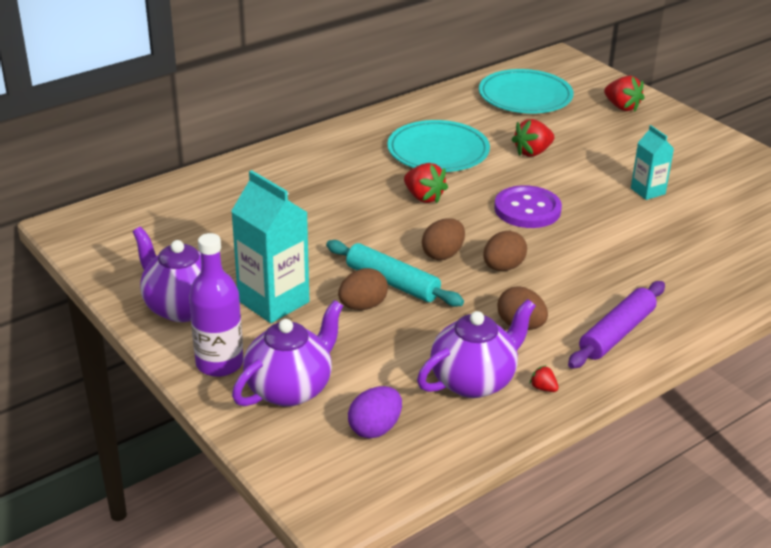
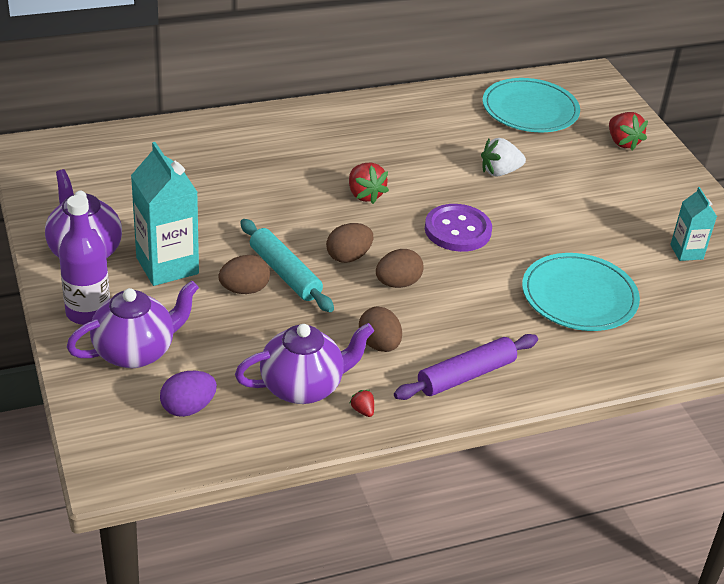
camera: 15 degrees right, 5 degrees up
(438, 151) = (407, 150): turquoise plate -> turquoise plate (579, 296)
(532, 152) = (500, 172): red strawberry -> white strawberry
(648, 191) = (591, 238): turquoise carton -> turquoise carton (686, 252)

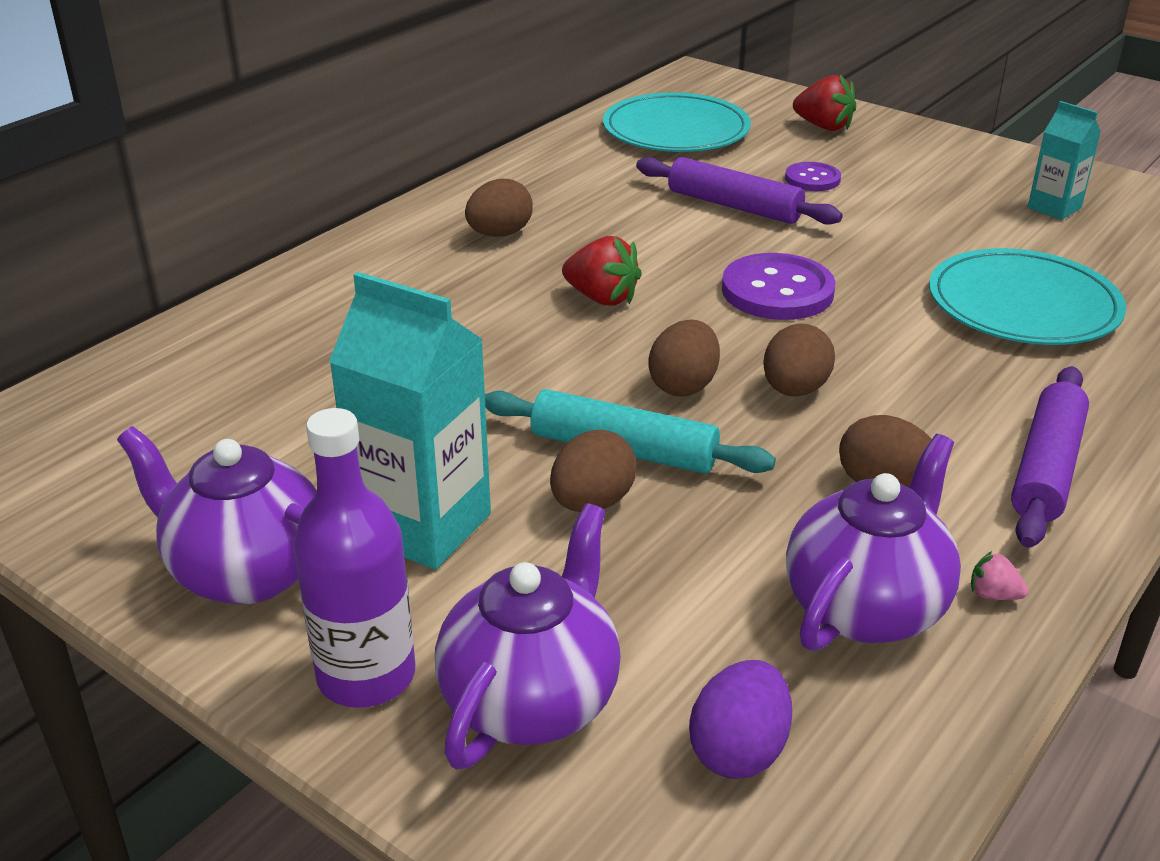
camera: 30 degrees left, 5 degrees down
(356, 137) = (499, 234): none -> brown egg
(362, 410) = (993, 595): red strawberry -> pink strawberry
(500, 172) = (734, 206): white strawberry -> purple rolling pin
(567, 174) = (812, 179): none -> purple button

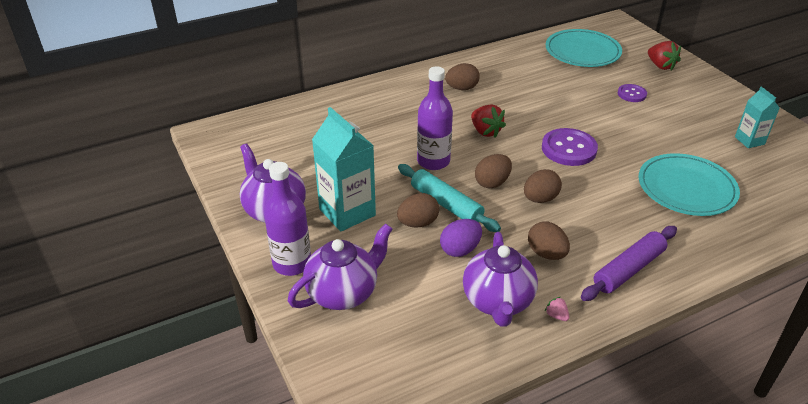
camera: 25 degrees right, 5 degrees up
(538, 377) = (433, 161): none -> purple bottle
(734, 206) = (581, 99): purple rolling pin -> none
(738, 750) = (405, 338): purple egg -> purple egg (460, 249)
(866, 607) = (498, 302): purple teapot -> purple teapot turned 120 degrees clockwise

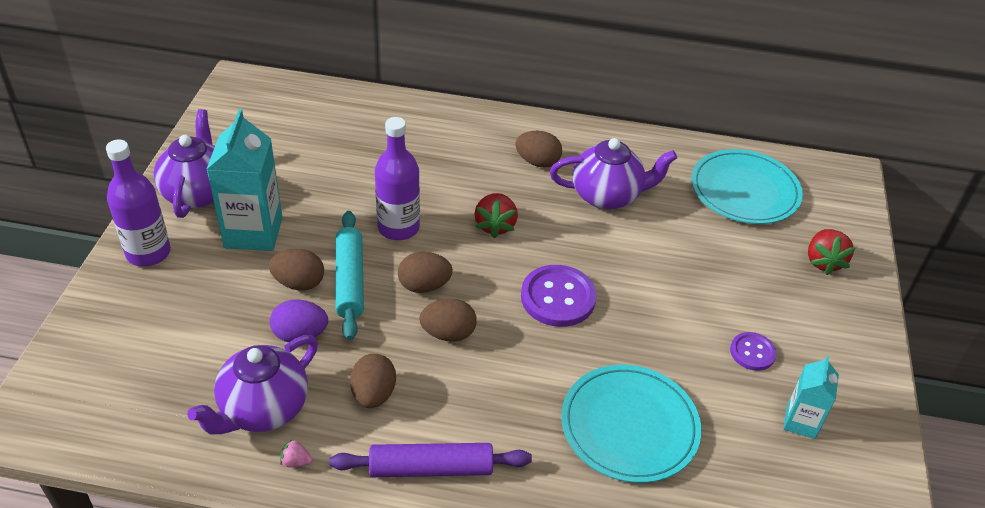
camera: 35 degrees right, 5 degrees up
(343, 293) = (152, 308): purple teapot -> purple teapot (607, 196)
(556, 315) = (296, 461): pink strawberry -> pink strawberry turned 75 degrees counterclockwise
(631, 94) = (729, 276): purple button -> purple button (752, 352)

